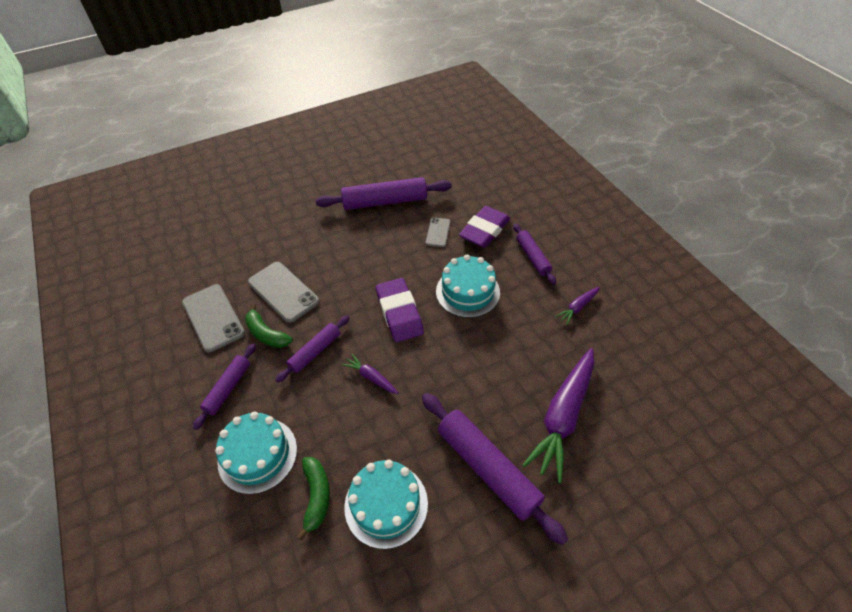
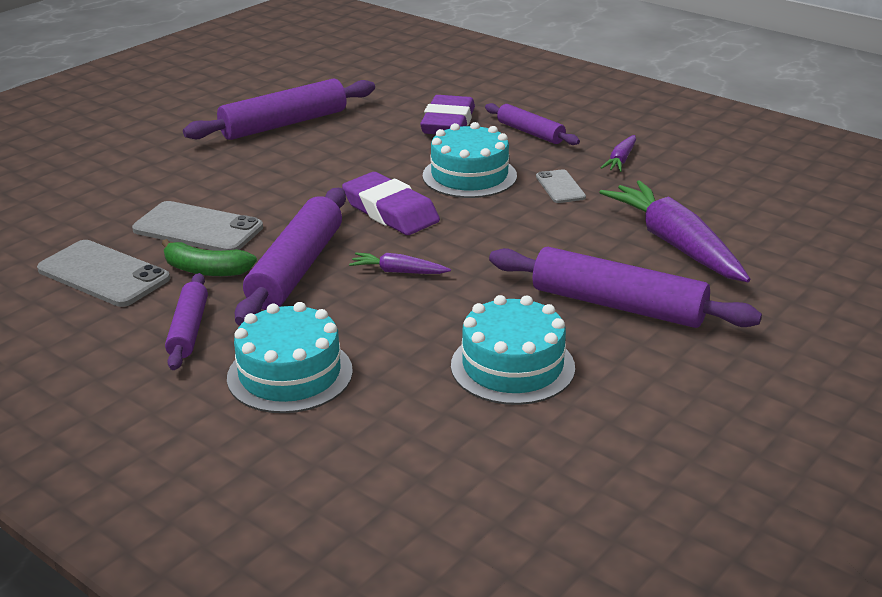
camera: 25 degrees left, 20 degrees down
(315, 351) = (296, 269): purple rolling pin -> purple rolling pin, size x1.73
(316, 496) = (410, 385): green banana -> none
(438, 232) = (385, 136): grey phone -> grey phone (560, 187)
(563, 416) = (675, 244): purple carrot -> purple carrot turned 150 degrees clockwise

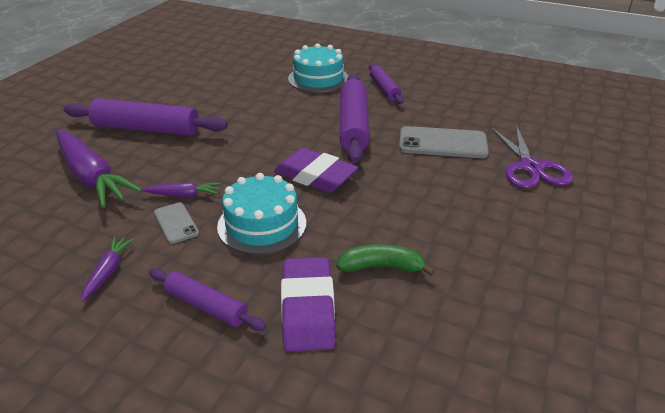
camera: 165 degrees right, 5 degrees up
(103, 274) = (464, 108): grey phone -> none
(130, 189) = (531, 167): none -> purple scissors
(206, 270) = (407, 118): green banana -> green banana (381, 267)
(283, 124) = (490, 273): purple rolling pin -> none
(398, 272) = (288, 132): purple carrot -> purple carrot (183, 195)
(512, 366) = (209, 93): turquoise cake -> none

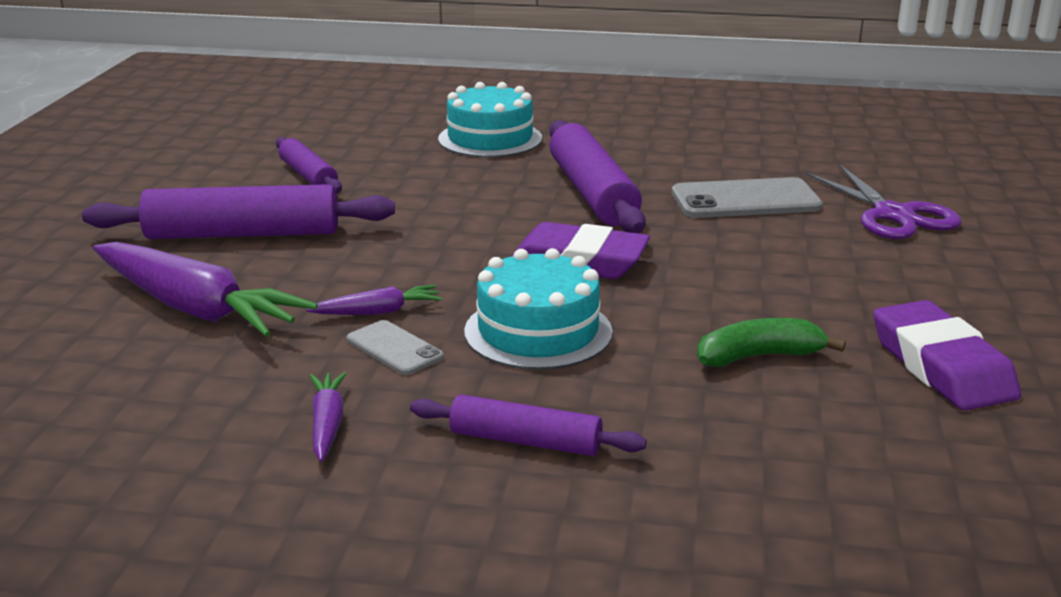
camera: 15 degrees left, 10 degrees down
(307, 308) = (685, 420): purple eraser -> purple eraser (941, 366)
(384, 89) = (608, 142): purple rolling pin -> purple rolling pin (308, 176)

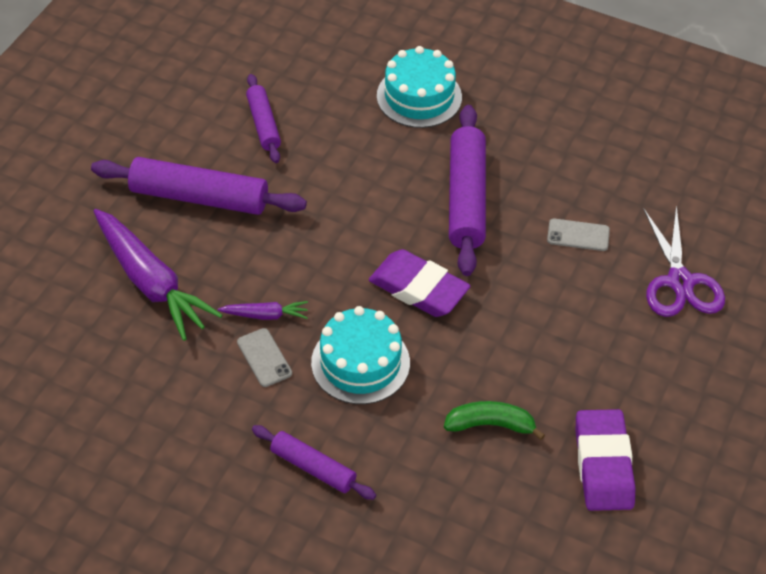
camera: 15 degrees right, 25 degrees up
(327, 424) = (204, 422): purple carrot -> none
(745, 200) = (578, 235): grey phone -> grey phone, size x0.56

